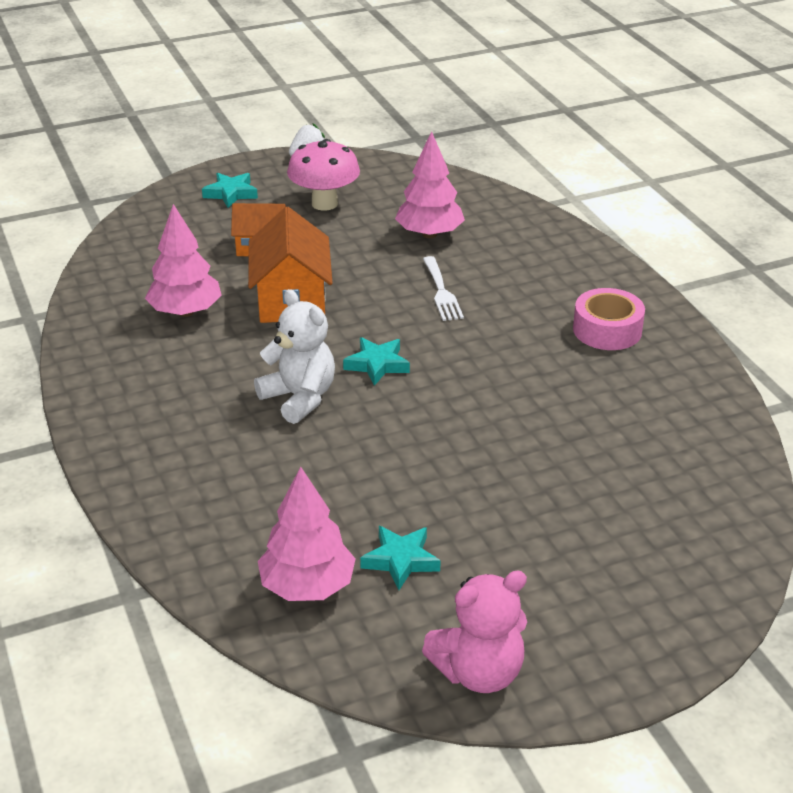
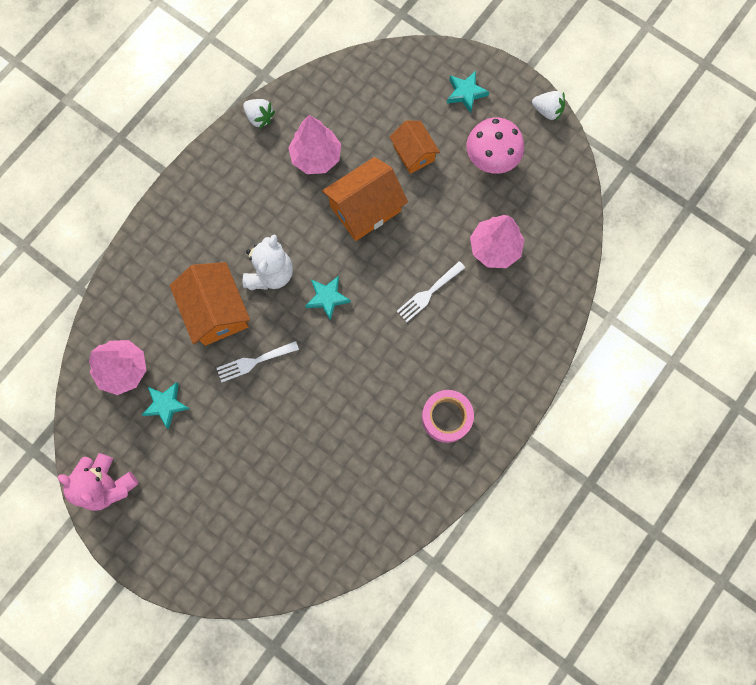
camera: 60 degrees right, 40 degrees up
(82, 336) = (259, 118): none -> white strawberry
(305, 462) = (216, 311): none -> orange house
(408, 454) = (254, 362): none -> white fork

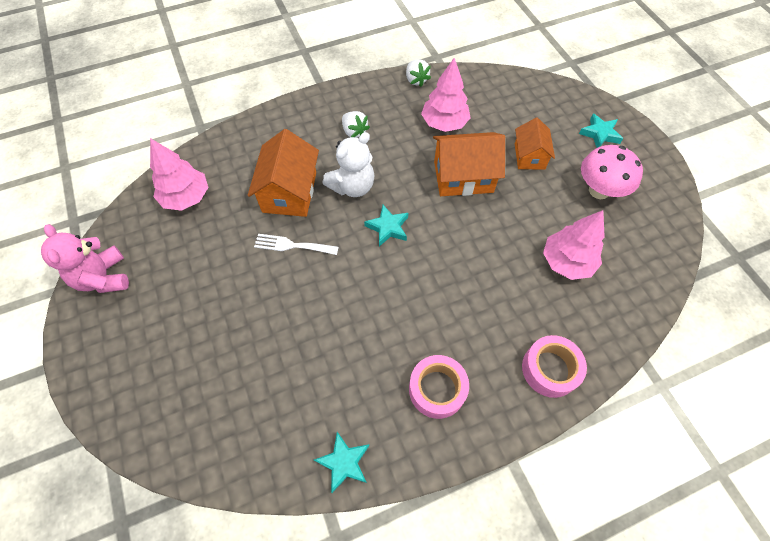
camera: 30 degrees right, 15 degrees down
(166, 405) = (197, 241): turquoise star -> turquoise star (344, 462)
(428, 293) = (482, 268): white fork -> none
(523, 352) = (550, 369): none -> pink tape
(547, 111) = (671, 177): white strawberry -> white strawberry (354, 132)

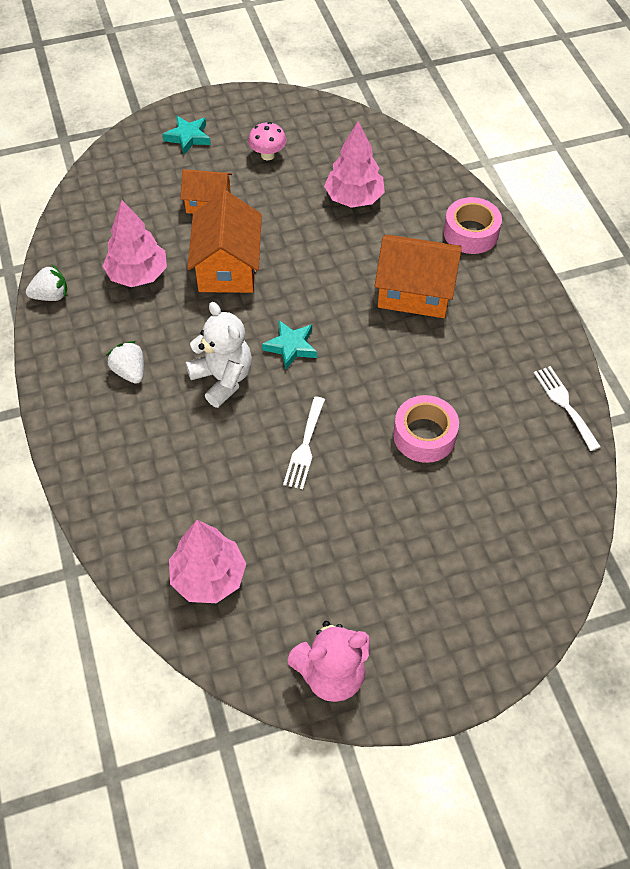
camera: 85 degrees left, 5 degrees down
(289, 192) = (220, 449): orange house -> orange house (415, 292)
(344, 462) = (564, 404): turquoise star -> white fork
(354, 132) = (130, 371): white strawberry -> white strawberry turned 90 degrees counterclockwise
(437, 389) = (490, 322): pink tape -> pink tape (424, 435)
(599, 190) = (267, 155): pink mushroom -> pink mushroom, size x0.61

